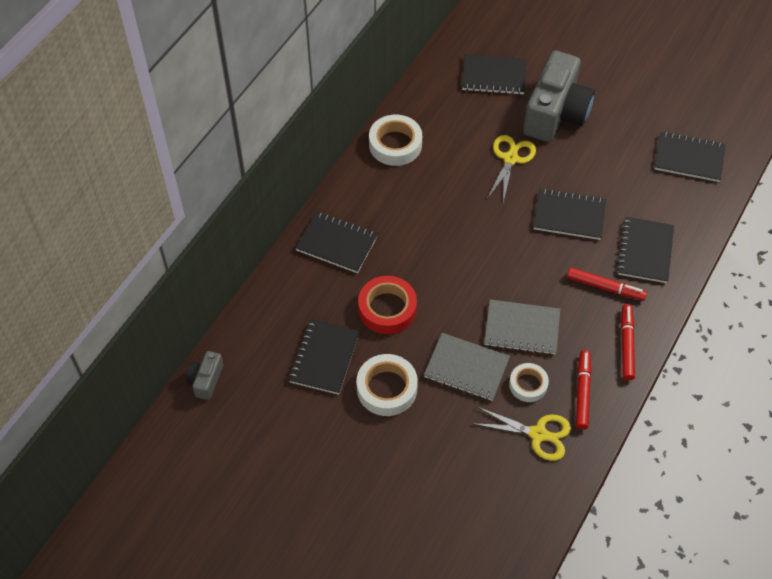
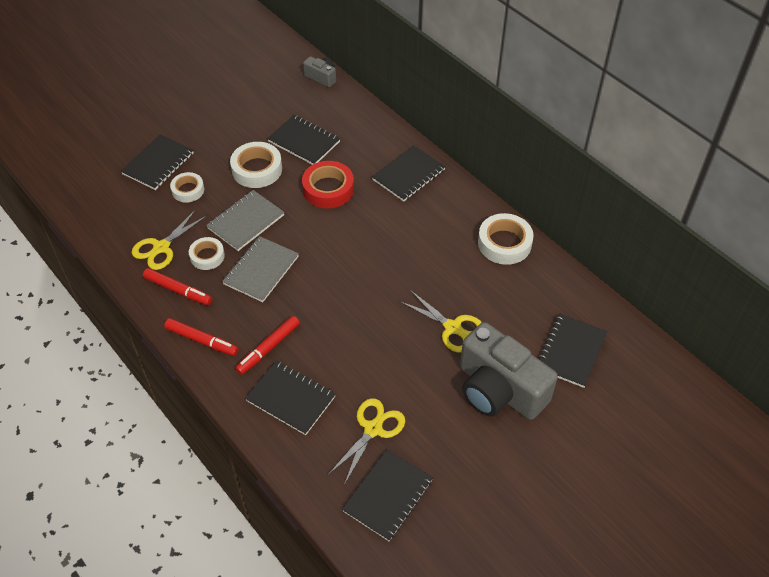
camera: 110 degrees right, 5 degrees down
(447, 446) = (188, 190): none -> white tape
(569, 216) = (362, 351): black notebook -> black notebook (158, 164)
(639, 185) = (373, 429): none -> yellow scissors

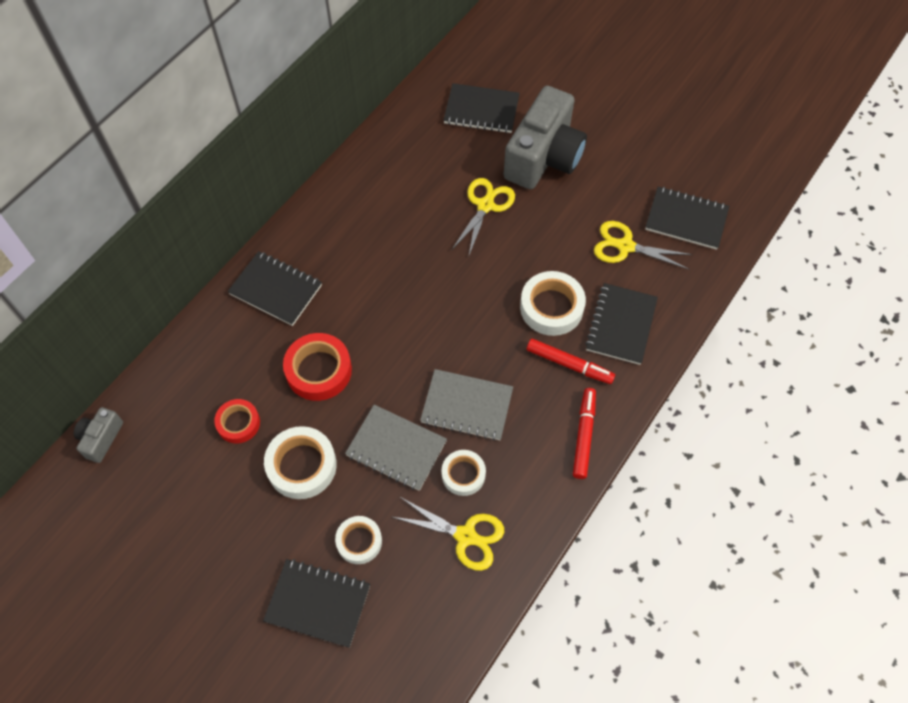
camera: 105 degrees left, 10 degrees up
(178, 290) = (524, 488): red marker -> none
(304, 142) = (238, 423): black notebook -> red tape
(504, 243) = (360, 180): white tape -> white tape (551, 307)

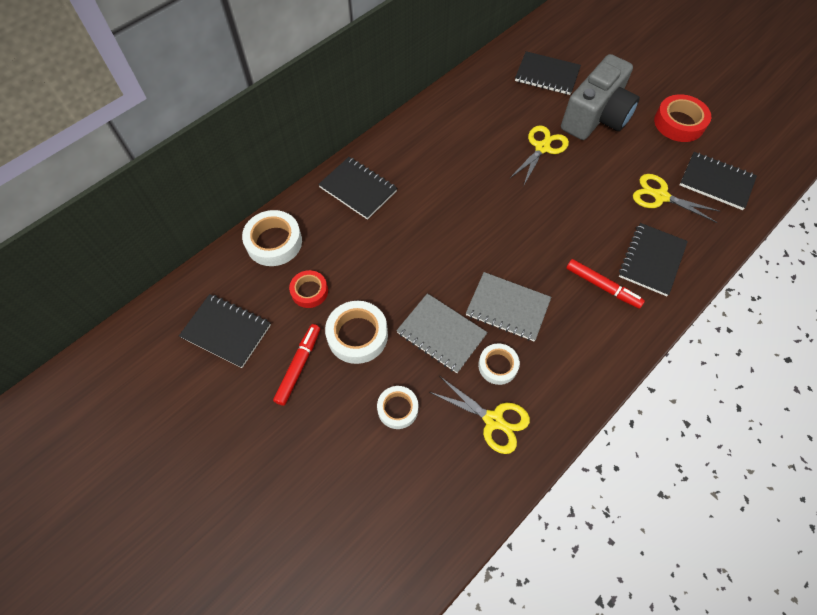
camera: 10 degrees right, 0 degrees up
(101, 438) = (194, 286): grey camera -> none
(318, 370) = (384, 258): red tape -> red tape (679, 123)
(318, 603) = (353, 457): black notebook -> black notebook (226, 331)
(551, 307) = (591, 237): white tape -> white tape (274, 242)
(583, 435) = (610, 349): red marker -> red marker (298, 366)

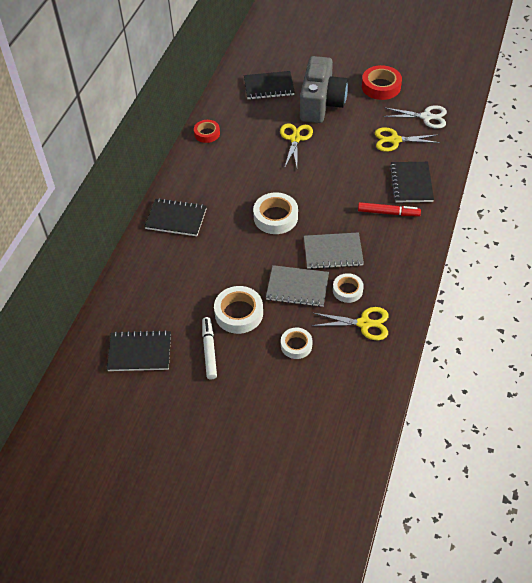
camera: 25 degrees left, 10 degrees down
(274, 242) = (135, 280): white tape -> white tape (275, 217)
(298, 366) = (209, 350): red marker -> white marker
(309, 291) = (185, 300): red tape -> red tape (207, 133)
(716, 182) = (426, 117): black notebook -> white scissors

